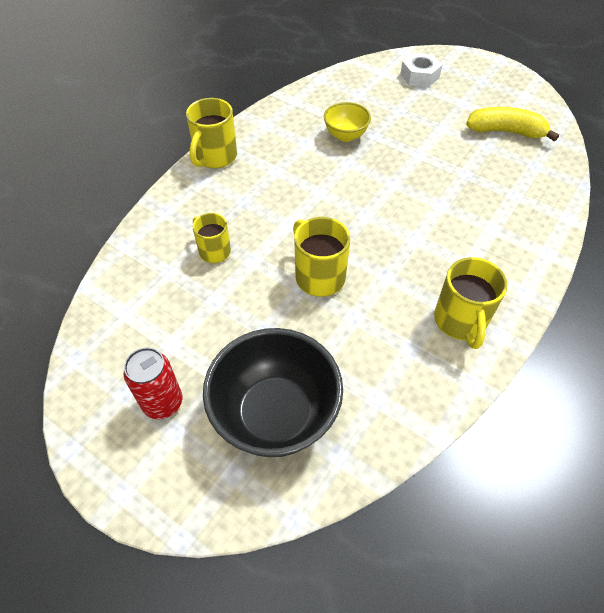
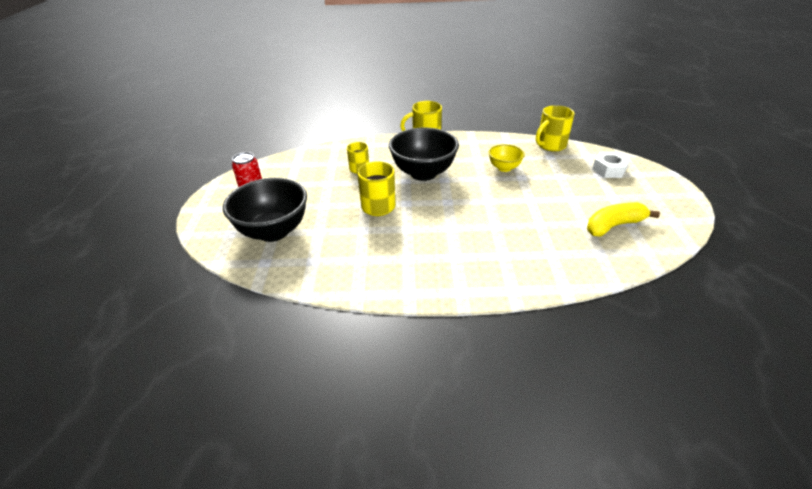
camera: 55 degrees right, 15 degrees down
(289, 201) = (423, 173): none -> black bowl
(460, 321) = (402, 271): yellow mug -> yellow mug (550, 145)
(505, 131) = (613, 226): yellow banana -> yellow banana turned 90 degrees counterclockwise

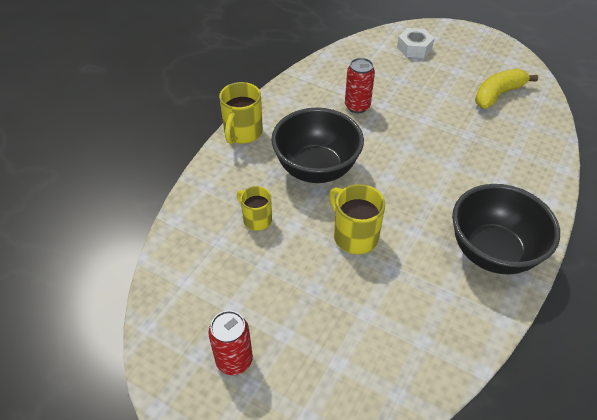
camera: 60 degrees left, 10 degrees up
(273, 231) = (336, 363): black bowl -> black bowl (492, 252)
(504, 168) = (357, 106): yellow bowl -> red can
(550, 145) = (343, 56): yellow mug -> none
(613, 226) = (497, 95): yellow banana -> yellow banana turned 45 degrees clockwise

